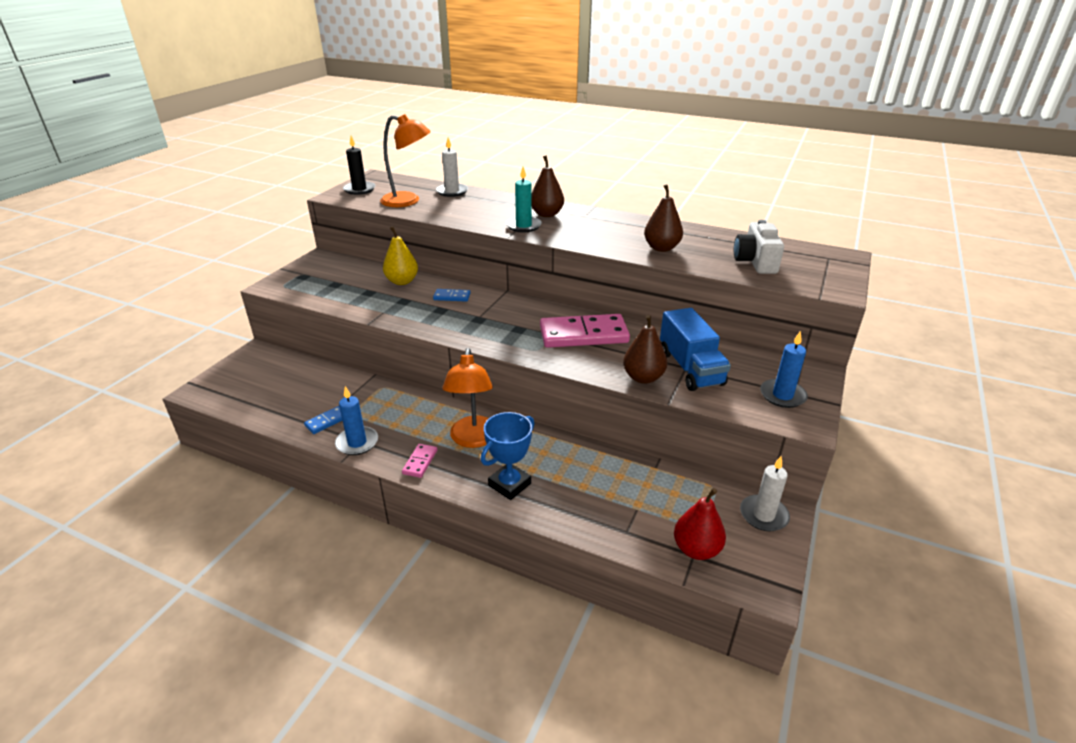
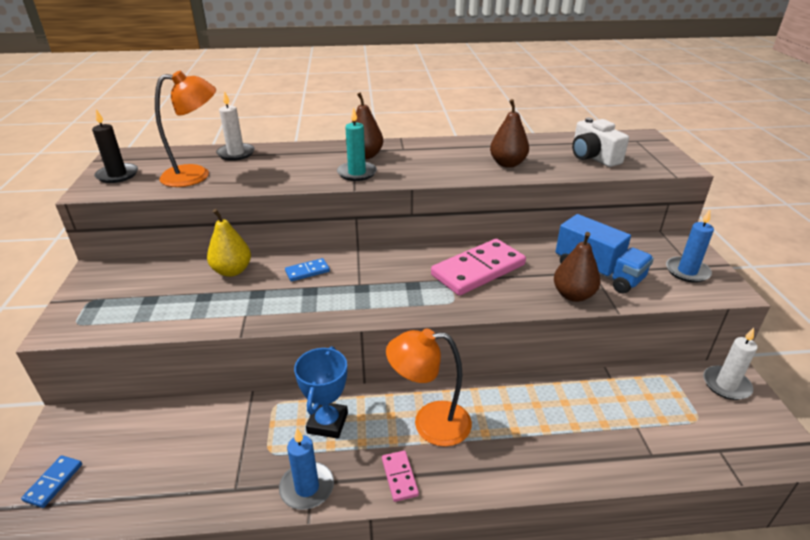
camera: 30 degrees left, 0 degrees up
(326, 421) = (244, 477): blue domino -> blue domino (53, 482)
(473, 439) = (430, 423): orange lamp -> orange lamp turned 120 degrees clockwise
(509, 484) = (511, 458): blue trophy -> blue trophy (327, 423)
(696, 549) = (717, 443): red pear -> none

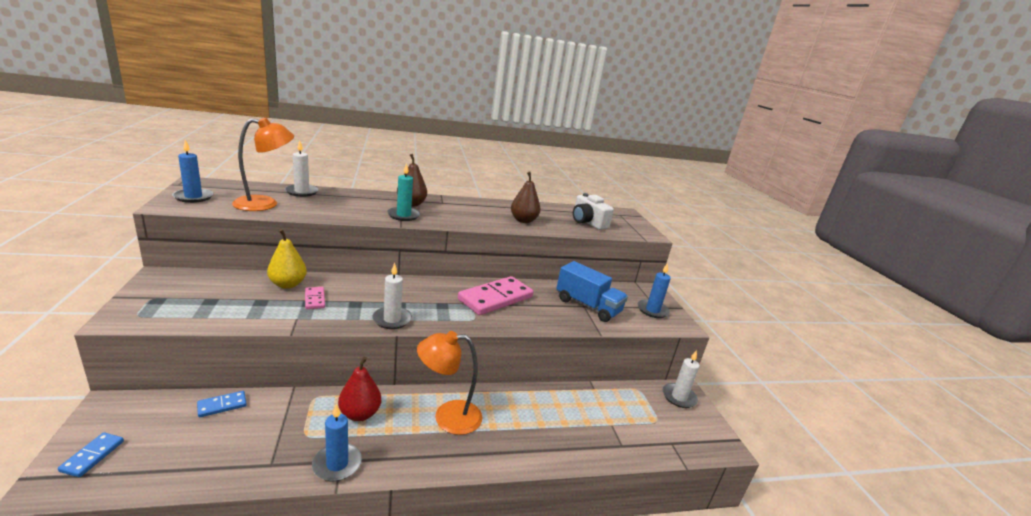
camera: 10 degrees left, 10 degrees down
(117, 175) = (193, 197): black candle -> blue candle
(307, 271) = (354, 289): blue domino -> blue domino (222, 405)
(327, 423) = (360, 414): blue trophy -> red pear
(354, 309) = (392, 319): none -> white candle
(399, 477) = (419, 457): pink domino -> pink domino (314, 299)
(573, 295) = (567, 321): brown pear -> none

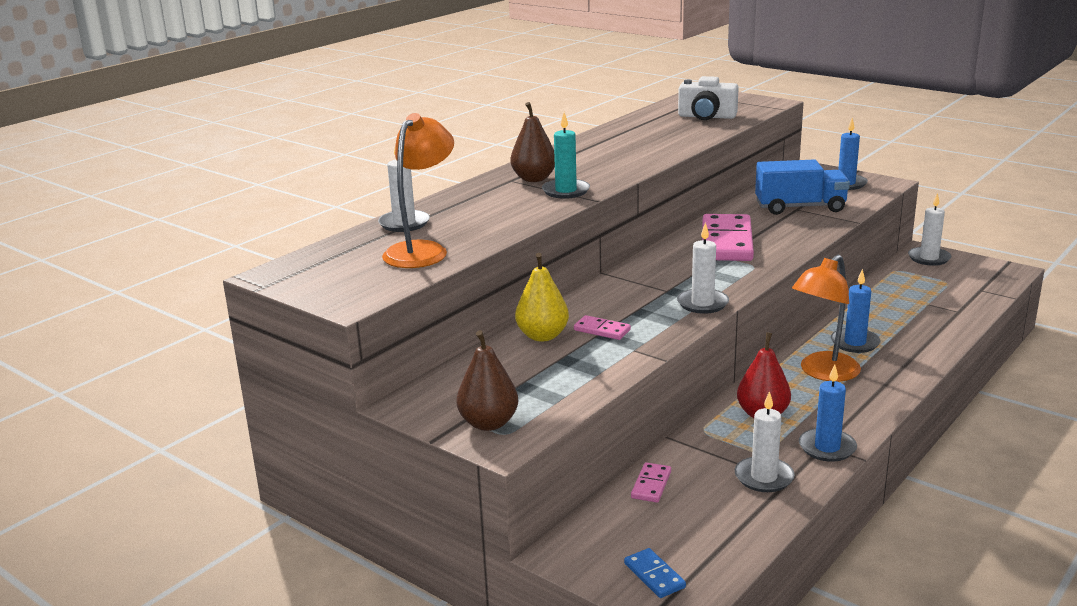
camera: 35 degrees left, 0 degrees up
(193, 197) = (335, 284): blue candle -> blue candle (855, 343)
(222, 405) = (651, 485): blue domino -> pink domino
(268, 451) = (764, 477): none -> white candle
(523, 220) = (661, 142): brown pear -> brown pear (488, 423)

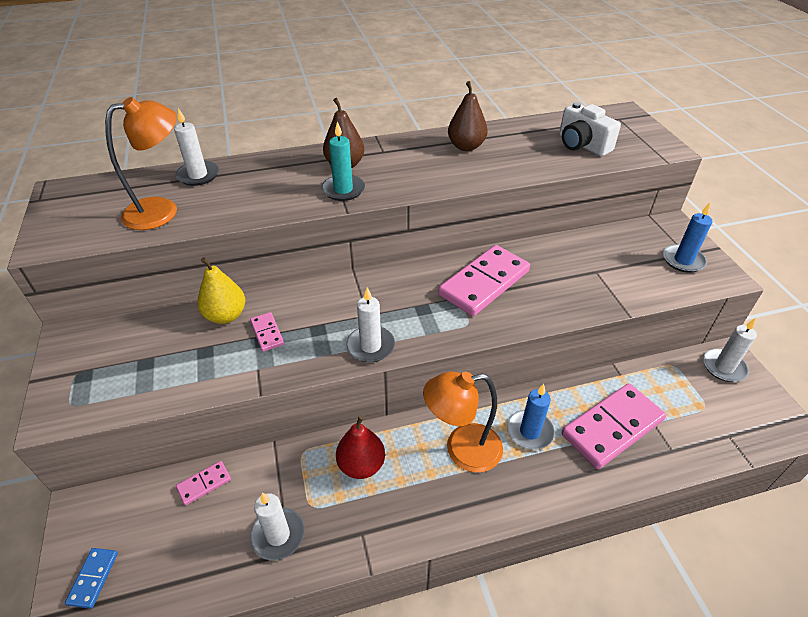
camera: 35 degrees right, 20 degrees up
(488, 423) = (77, 387): brown pear -> brown pear (466, 146)
(800, 207) = (601, 271): blue truck -> none
(827, 448) = (360, 538): blue candle -> none
(905, 317) = (612, 427): none -> pink domino

